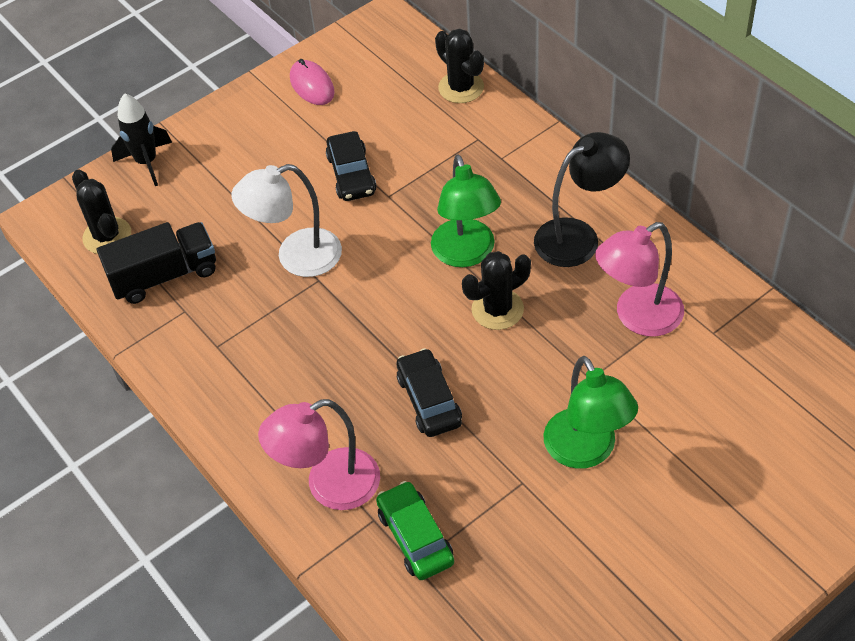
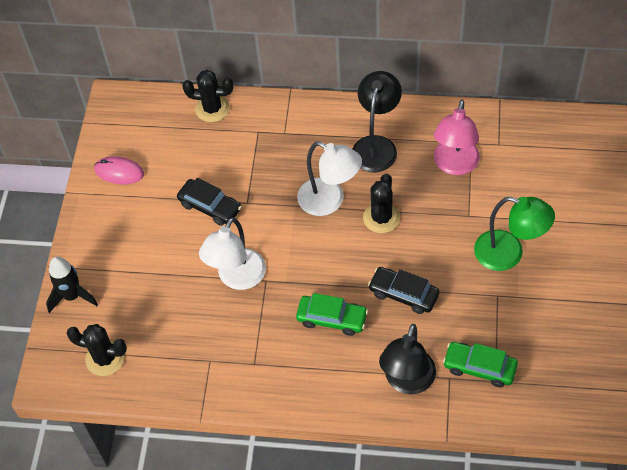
camera: 45 degrees left, 5 degrees up
(164, 276) = (172, 351): black truck -> none
(329, 486) = (407, 382): pink lamp -> black lamp
(333, 365) = (332, 319): none -> green car
(466, 254) = (329, 201): green lamp -> white lamp

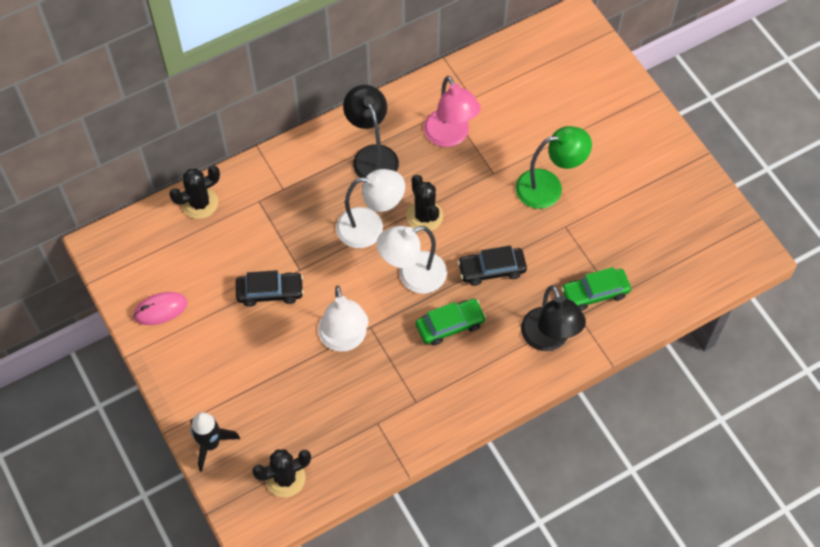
camera: 40 degrees left, 5 degrees up
(332, 260) = (412, 276): none -> white lamp

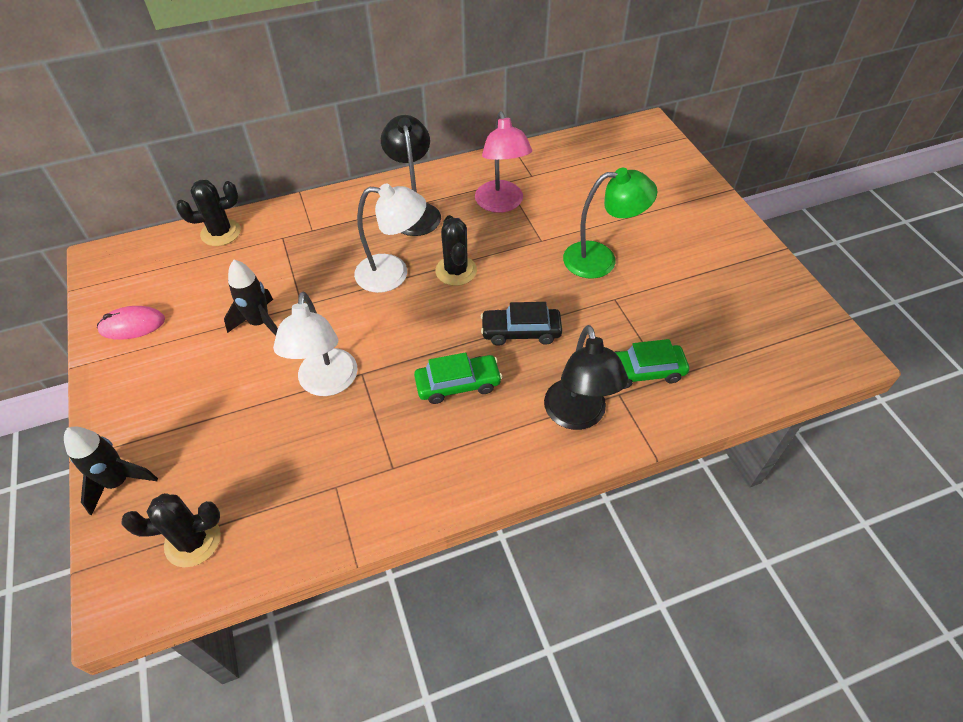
camera: 10 degrees right, 10 degrees down
(270, 292) = (260, 323): black car -> black rocket
(412, 276) = (427, 327): white lamp -> none

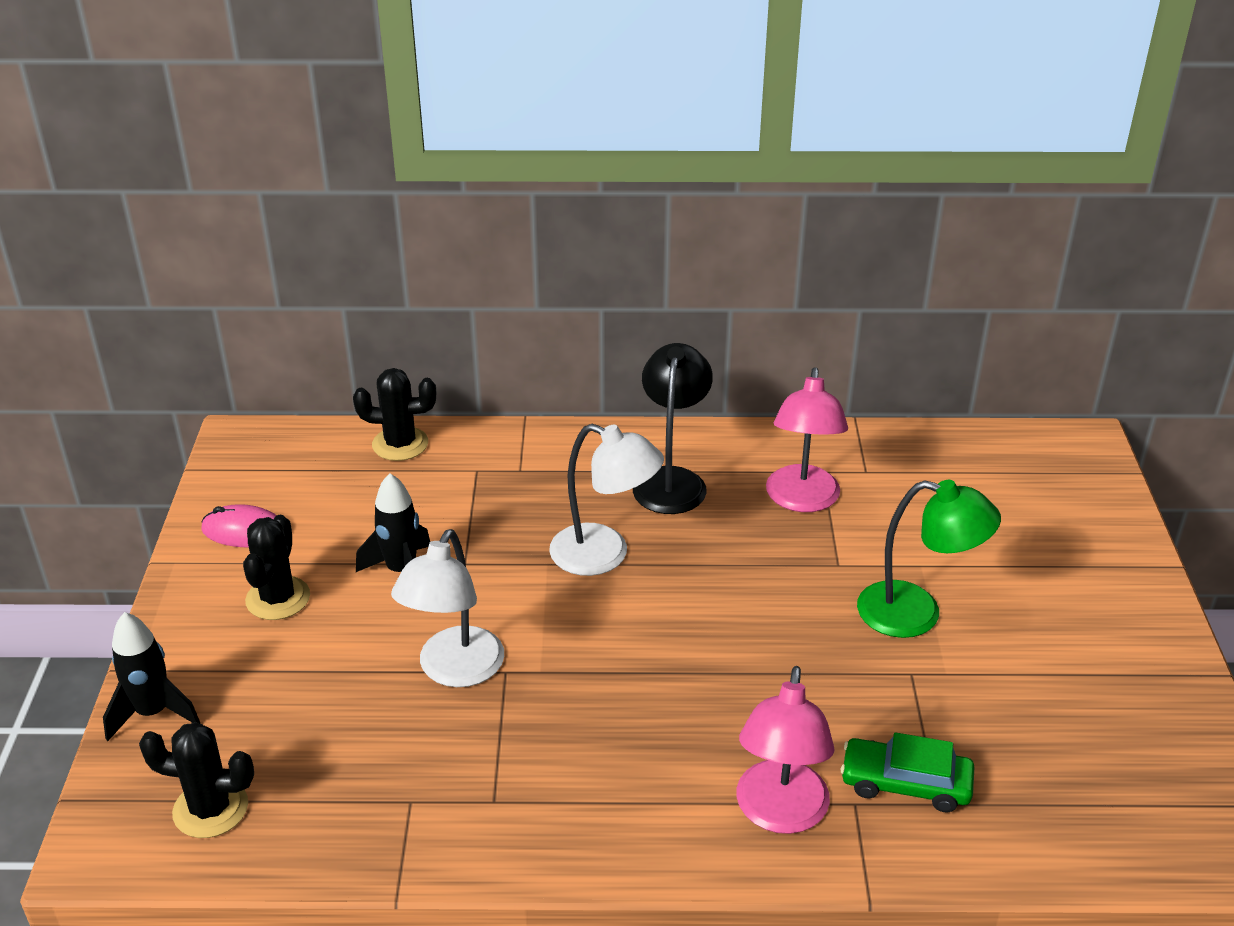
camera: 20 degrees right, 15 degrees down
(456, 271) = (694, 574): black cactus -> black cactus (278, 598)
(458, 384) = (629, 722): green car -> none
(521, 331) = (750, 679): black car -> none
(577, 416) = (779, 814): black lamp -> pink lamp

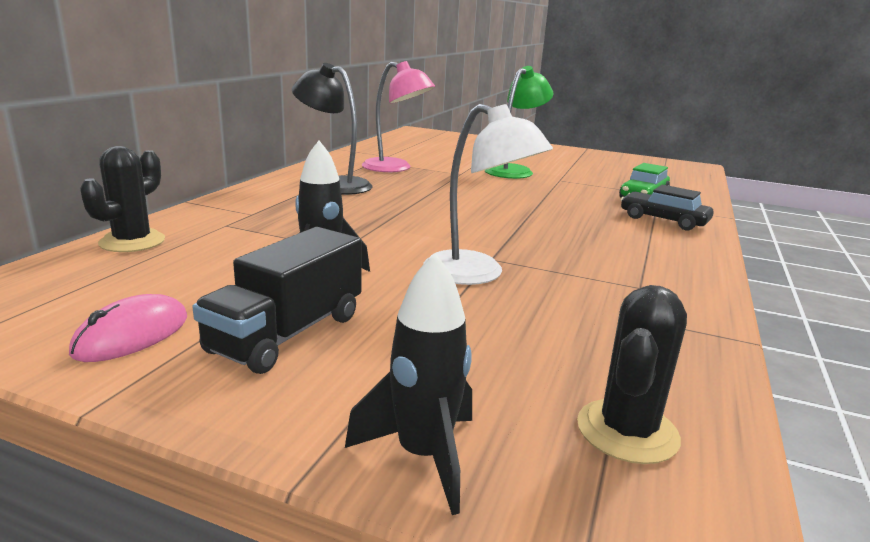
camera: 70 degrees left, 15 degrees down
(278, 598) = (287, 333): black cactus -> black truck
(604, 555) = (389, 211): white lamp -> none
(779, 814) = (663, 220): pink lamp -> black car

